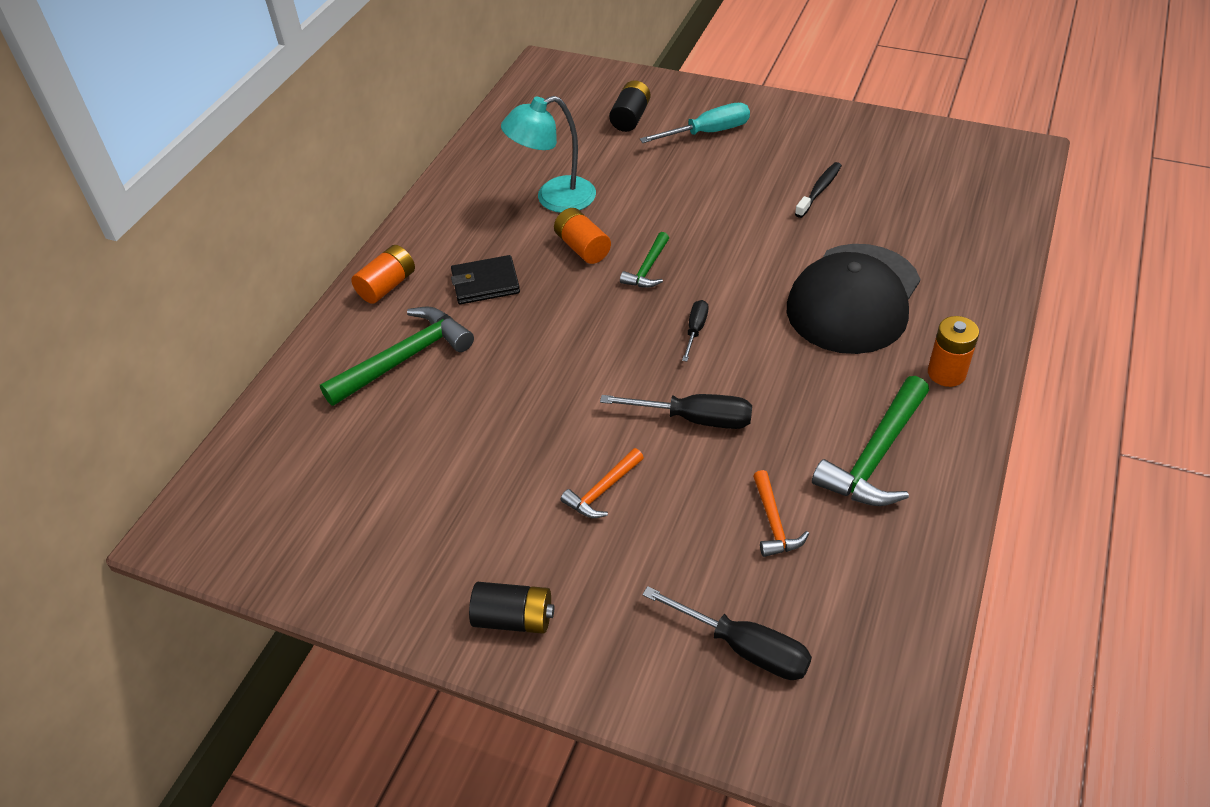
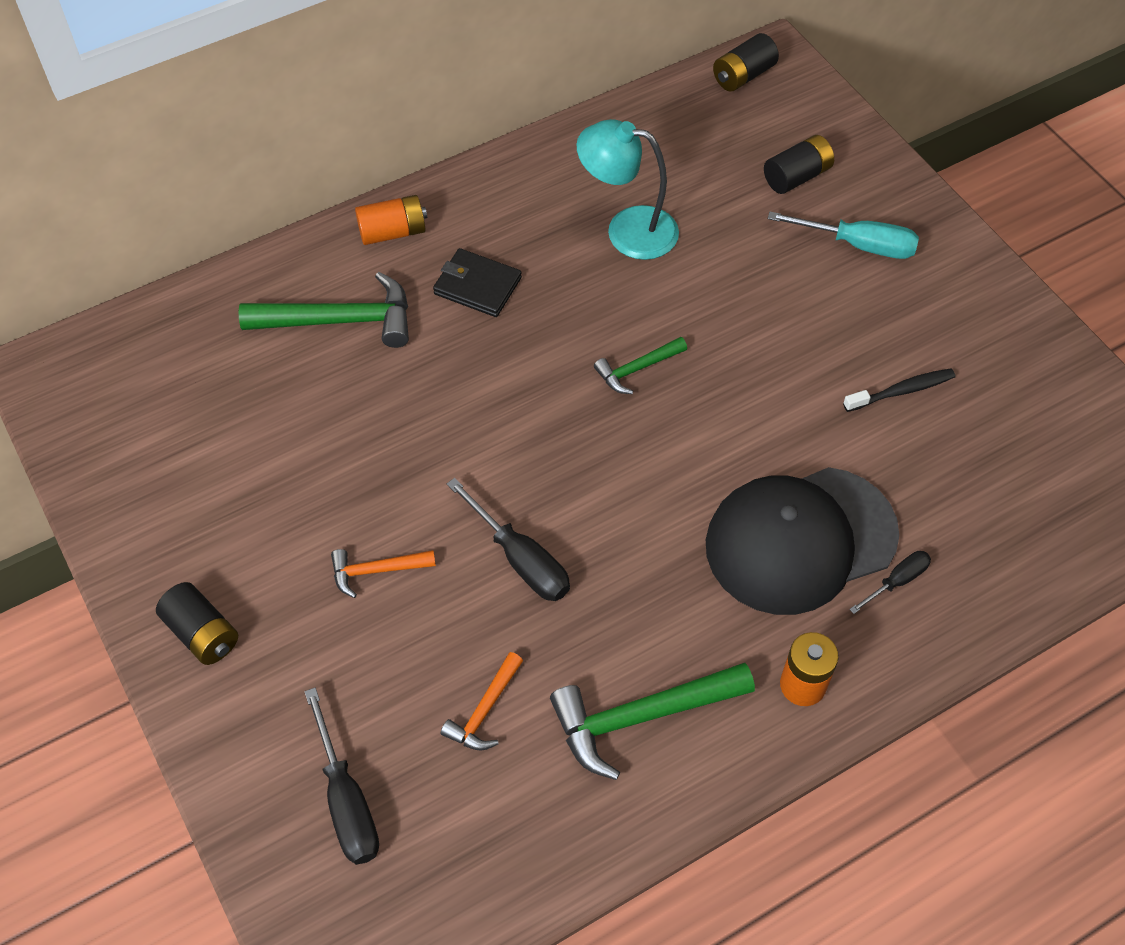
camera: 35 degrees right, 10 degrees up
(537, 84) = (743, 76): none -> black battery
(582, 248) = (600, 304): orange battery -> none
(695, 330) = (614, 467): black screwdriver -> black screwdriver (897, 581)

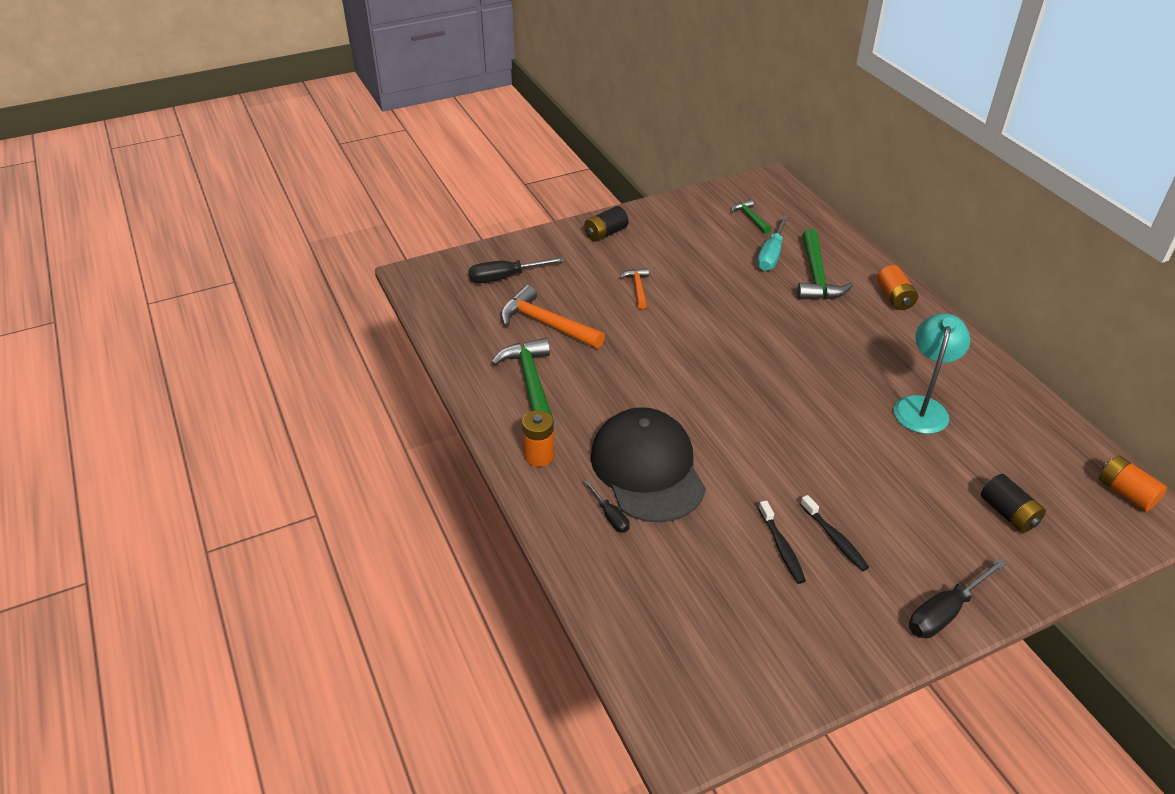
camera: 95 degrees right, 15 degrees down
(477, 286) = (854, 332): black wallet -> none
(485, 710) = (546, 324): orange hammer -> orange hammer, size x1.82
(520, 559) = (641, 341): black screwdriver -> black screwdriver (945, 612)
(637, 369) = (790, 401): green hammer -> green hammer (750, 218)
(743, 76) = (1125, 493): black battery -> orange battery
(858, 245) = (936, 544): turquoise screwdriver -> turquoise screwdriver (771, 255)
(874, 338) = (835, 539): none -> black toothbrush

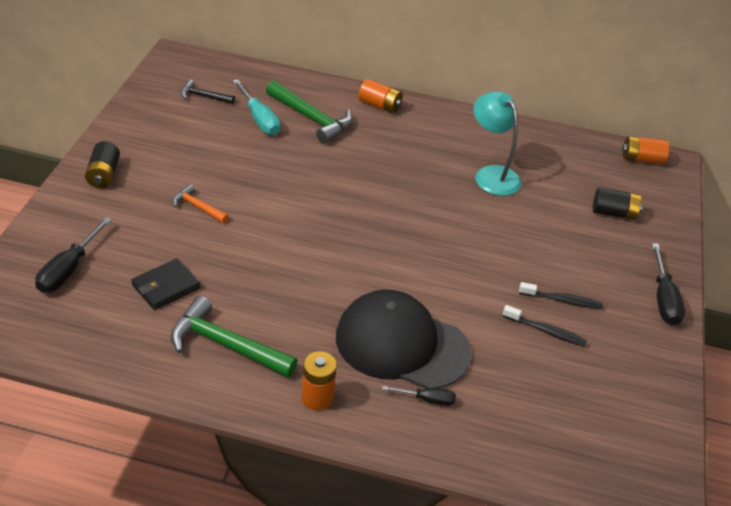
camera: 55 degrees left, 0 degrees up
(546, 324) = (166, 286): orange hammer -> black wallet
(750, 218) = (203, 96): green hammer -> black hammer

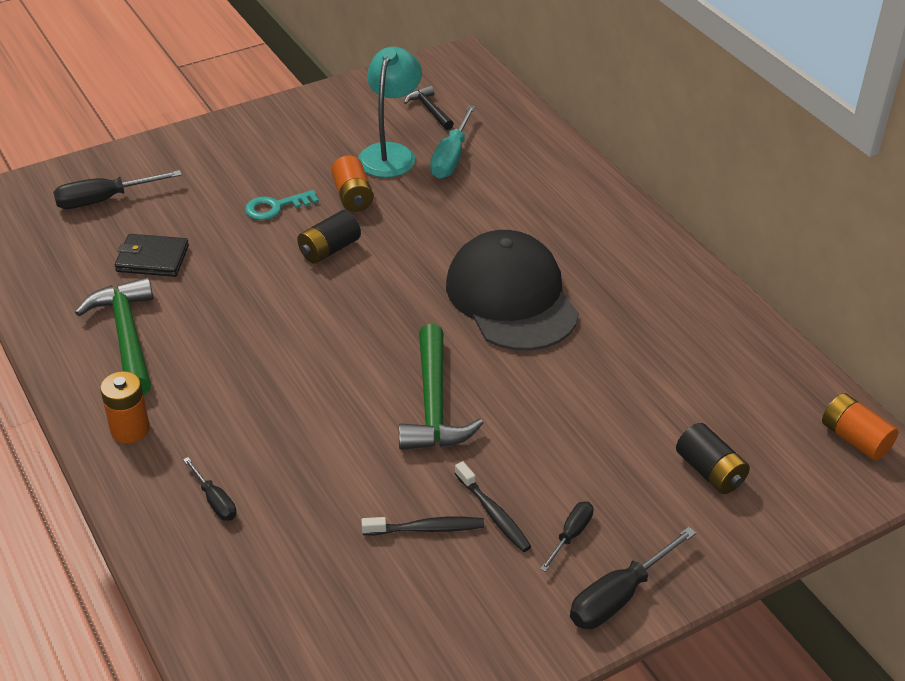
camera: 50 degrees right, 0 degrees up
(104, 175) = (240, 137): black battery -> black battery (329, 249)
(197, 207) = (275, 207): orange hammer -> turquoise key
(312, 118) = (506, 183): green hammer -> green hammer (434, 404)
(379, 105) = (601, 206): orange battery -> orange battery (353, 196)
(401, 344) = (267, 439): black cap -> black cap (511, 297)
(491, 174) = (620, 344): turquoise lamp -> turquoise lamp (390, 153)
(546, 331) = (427, 529): black toothbrush -> black toothbrush turned 75 degrees counterclockwise
(606, 285) = (571, 535): none -> black screwdriver

